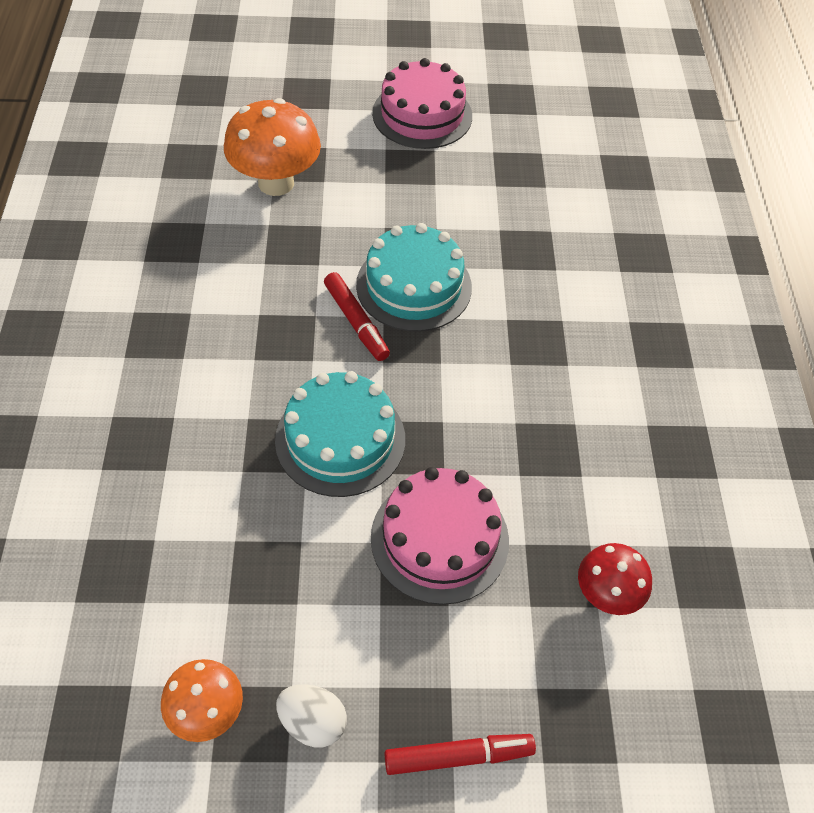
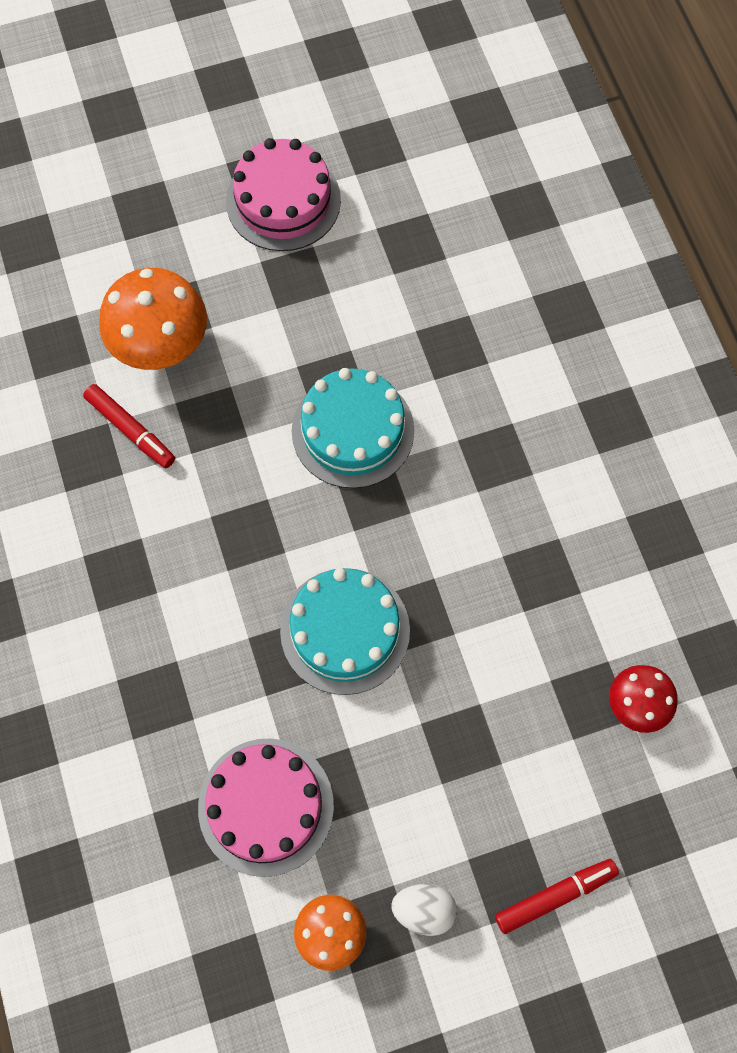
camera: 15 degrees left, 15 degrees up
(356, 322) = (311, 493): red marker -> red marker (130, 430)
(439, 539) = (472, 702): pink cake -> pink cake (266, 806)

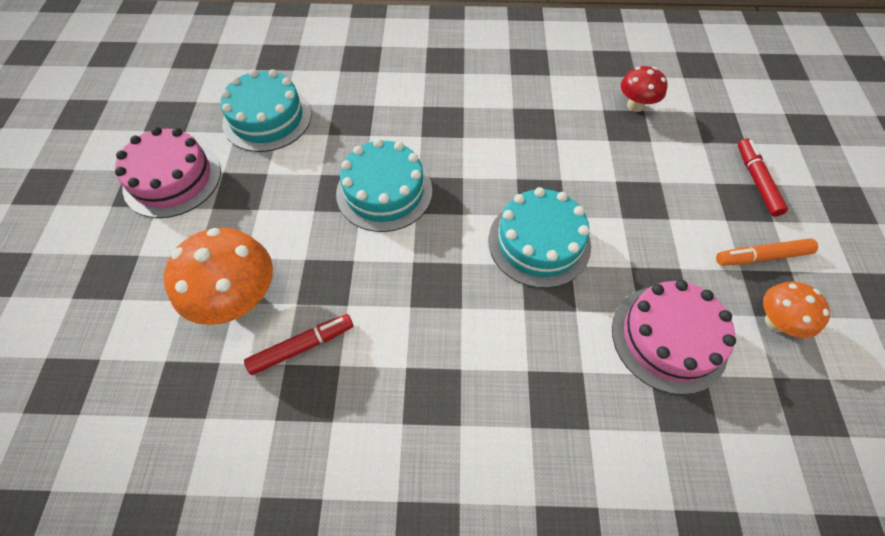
camera: 70 degrees left, 10 degrees down
(412, 251) = (267, 118): none -> turquoise cake
(424, 910) = (761, 256): white egg -> orange marker

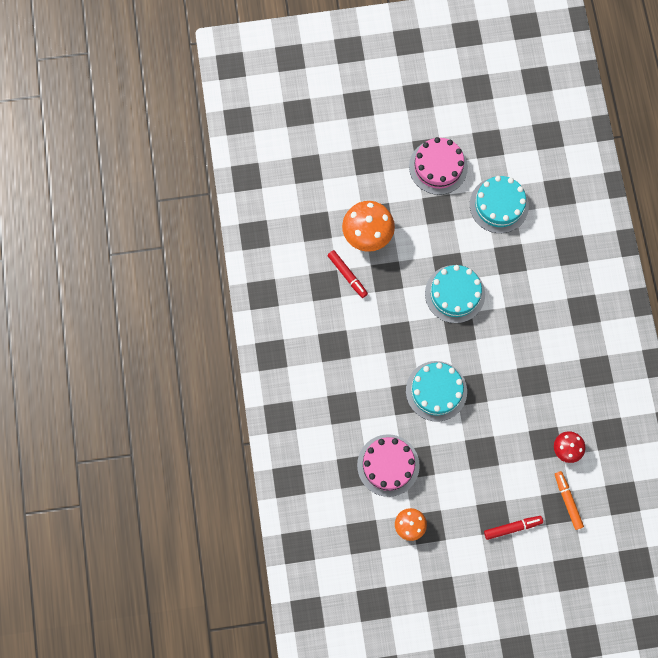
camera: 80 degrees right, 15 degrees up
(761, 256) = (452, 523): orange marker -> orange marker (567, 501)

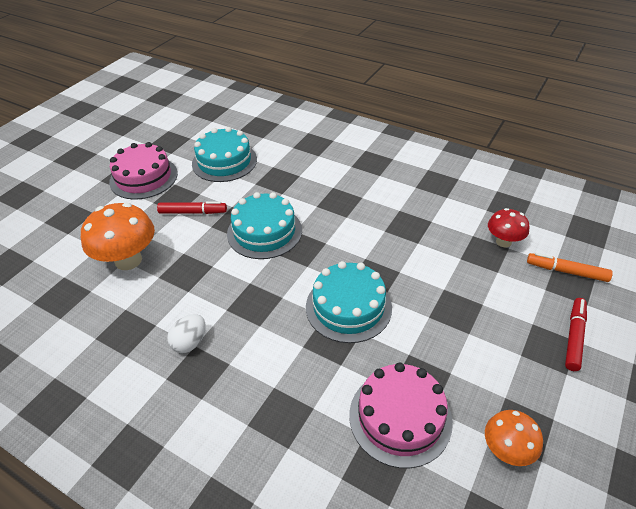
camera: 50 degrees left, 30 degrees down
(346, 325) = (190, 342): none -> white egg
(347, 275) = (142, 303): red marker -> red marker (193, 212)

